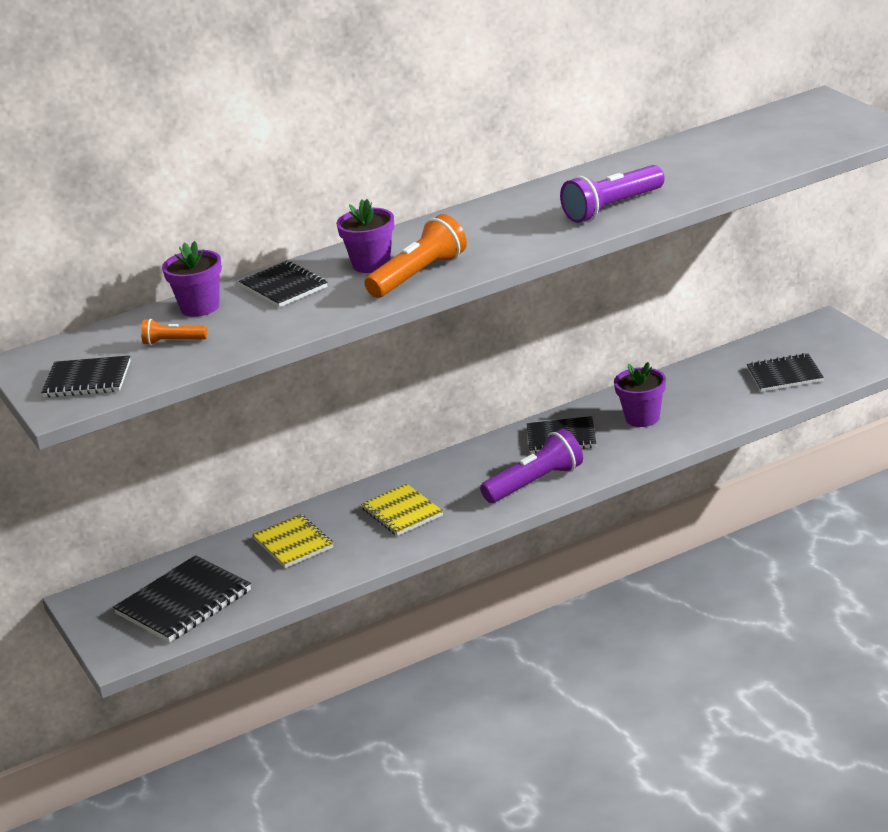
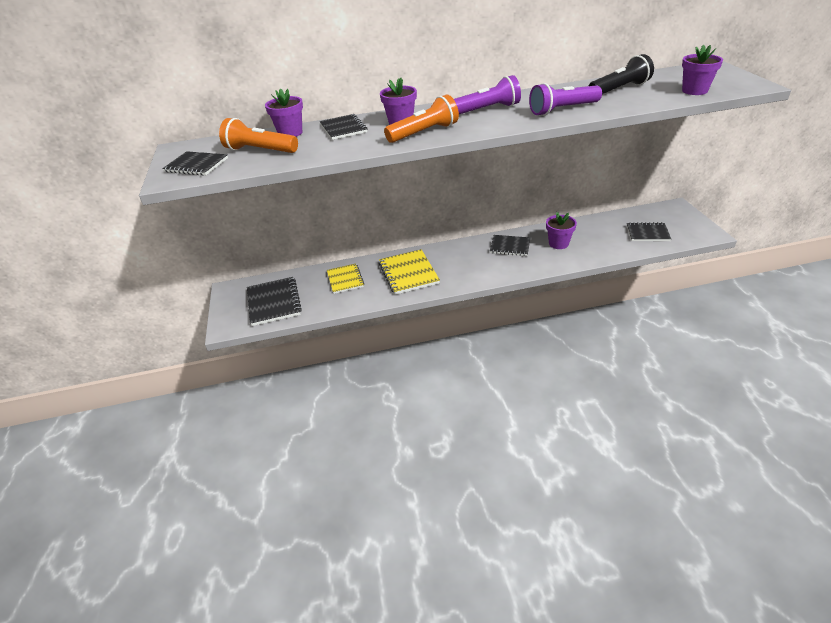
camera: 15 degrees right, 10 degrees up
(173, 342) = (260, 150): orange flashlight -> orange flashlight, size x1.87
(184, 602) = (274, 302): black notebook -> black notebook turned 75 degrees counterclockwise
(402, 512) = (408, 273): yellow notebook -> yellow notebook, size x1.50
(535, 483) = (486, 271): purple flashlight -> purple flashlight (486, 110)
(686, 161) = (619, 89): none -> black flashlight
(795, 149) = (694, 91): none -> purple flower pot

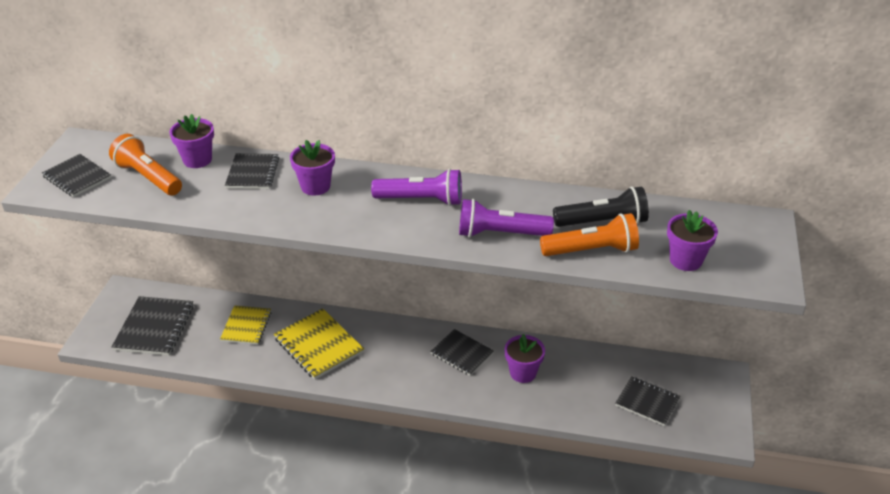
camera: 20 degrees right, 0 degrees up
(408, 273) = (318, 346): yellow notebook -> yellow notebook turned 45 degrees counterclockwise
(424, 133) = (322, 214): orange flashlight -> orange flashlight (591, 250)

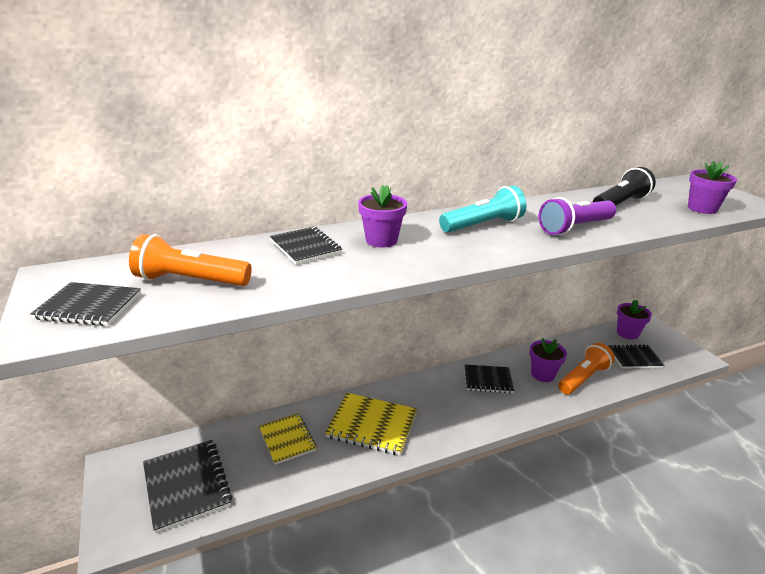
camera: 35 degrees left, 10 degrees down
(197, 160) = (230, 253): purple flower pot -> purple flower pot (627, 333)
(421, 200) = (483, 225): purple flashlight -> turquoise flashlight
(591, 250) = (646, 219): orange flashlight -> orange flashlight (583, 378)

